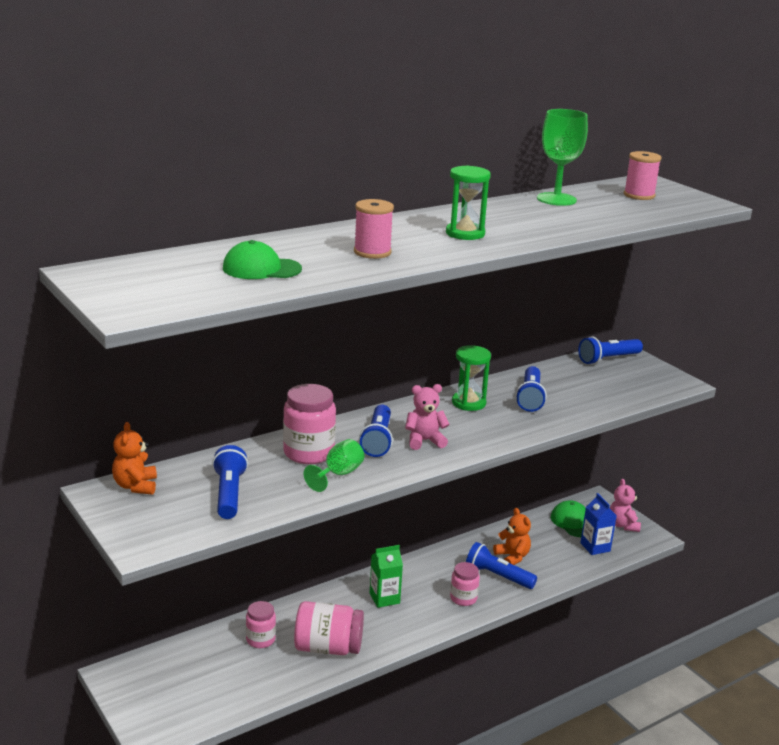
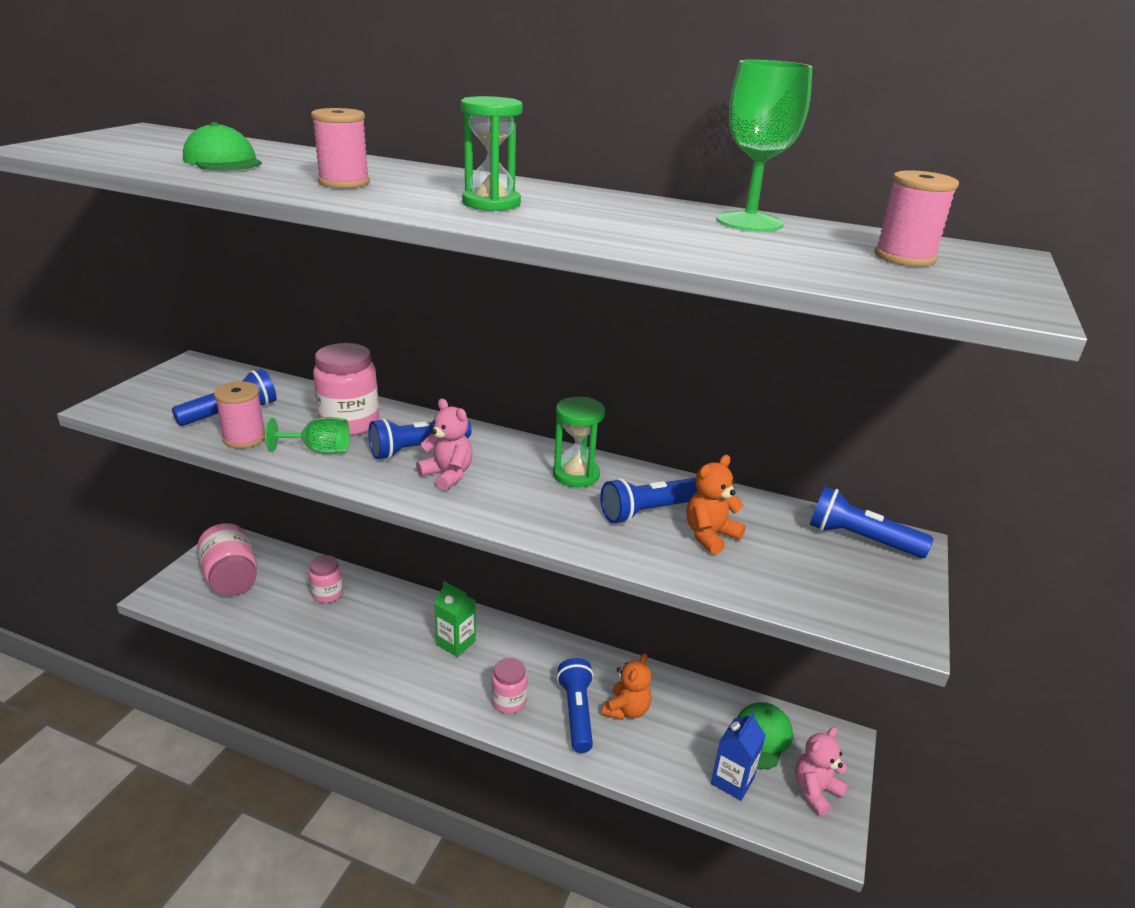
camera: 55 degrees right, 5 degrees up
(136, 486) = (212, 373): orange teddy bear -> orange teddy bear (710, 535)
(283, 498) = (245, 438): none -> pink spool
(328, 648) = (346, 639): pink jar -> pink jar (231, 578)

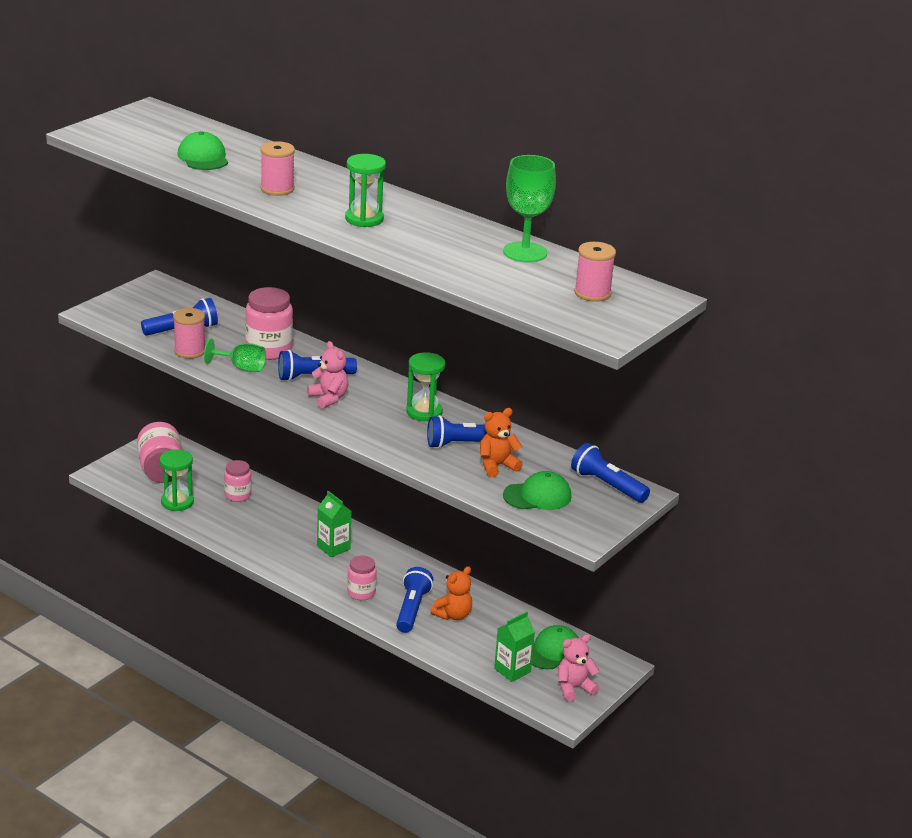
camera: 15 degrees right, 0 degrees up
(256, 617) = (177, 502): none -> green hourglass
(732, 781) = (512, 670): blue carton -> green carton
(792, 573) = (537, 496): none -> green cap

